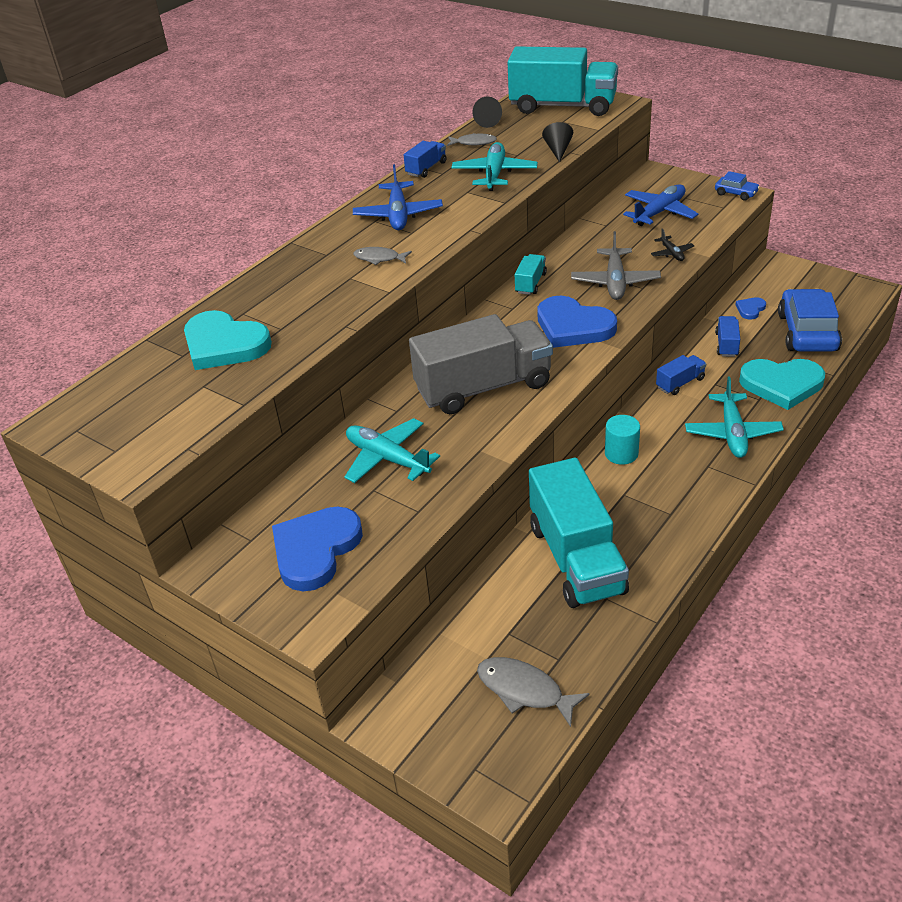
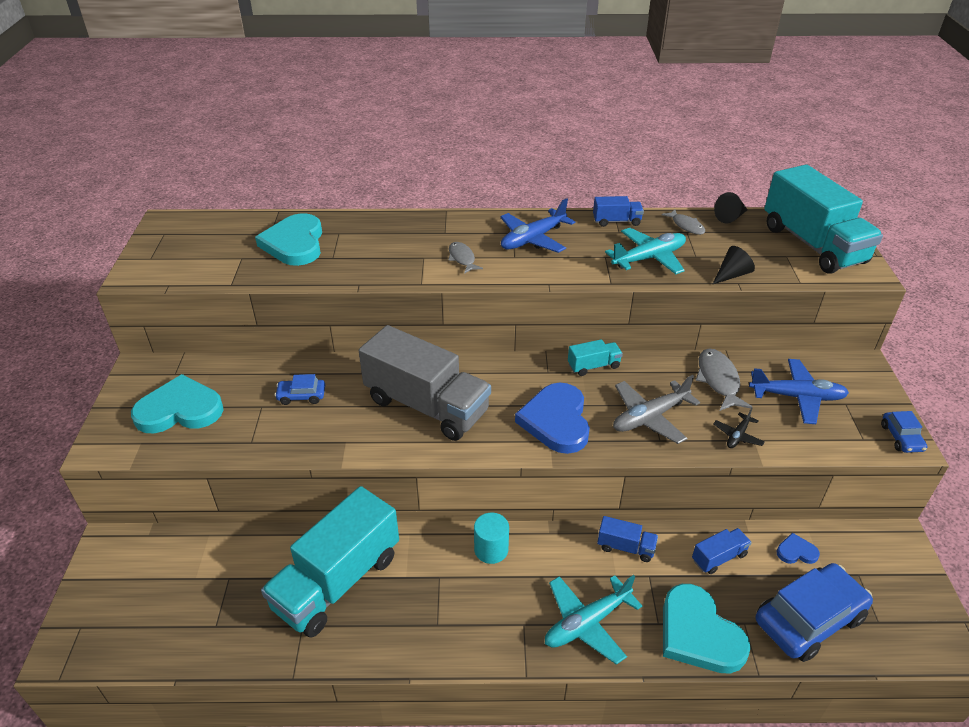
camera: 50 degrees right, 0 degrees up
(315, 550) = (180, 410): blue heart -> turquoise heart
(387, 458) = (301, 396): turquoise plane -> blue car
(524, 690) = (171, 619): grey fish -> grey fish (718, 380)

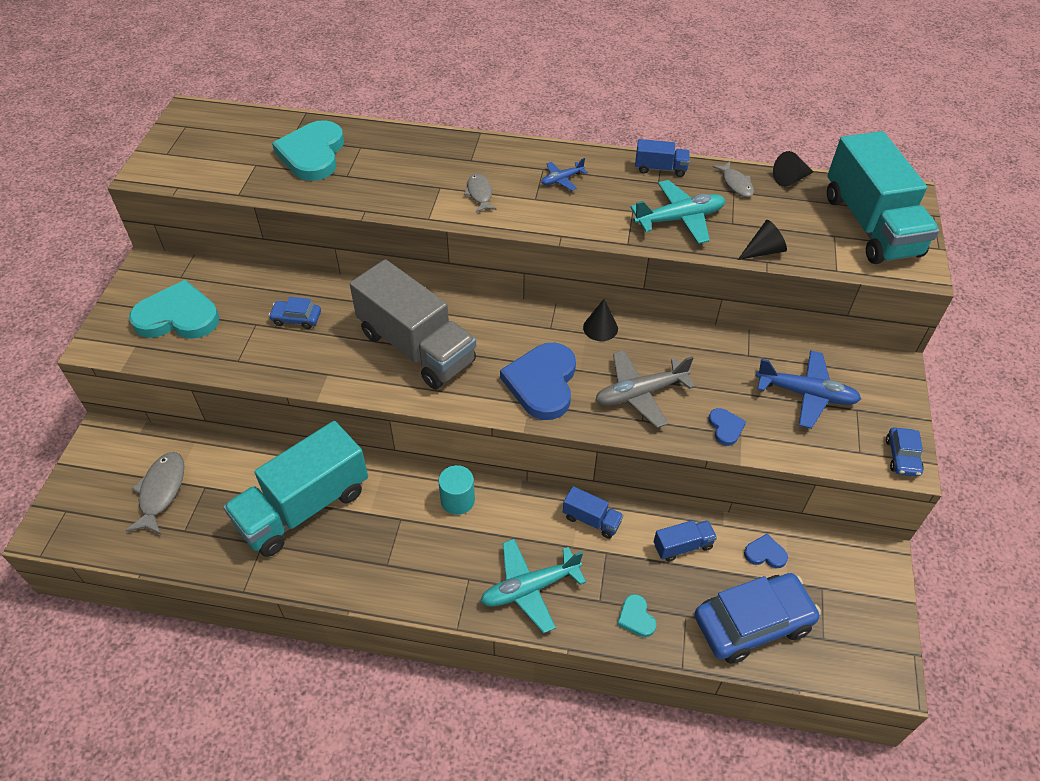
camera: 10 degrees right, 10 degrees up
(533, 239) = (562, 179): blue plane -> blue plane, size x0.53
(593, 366) = (600, 328): turquoise truck -> black cone
(698, 633) = (636, 617): turquoise heart -> turquoise heart, size x0.46
(718, 380) = (728, 363): grey fish -> grey fish (161, 491)
(737, 436) = (725, 427): black plane -> blue heart

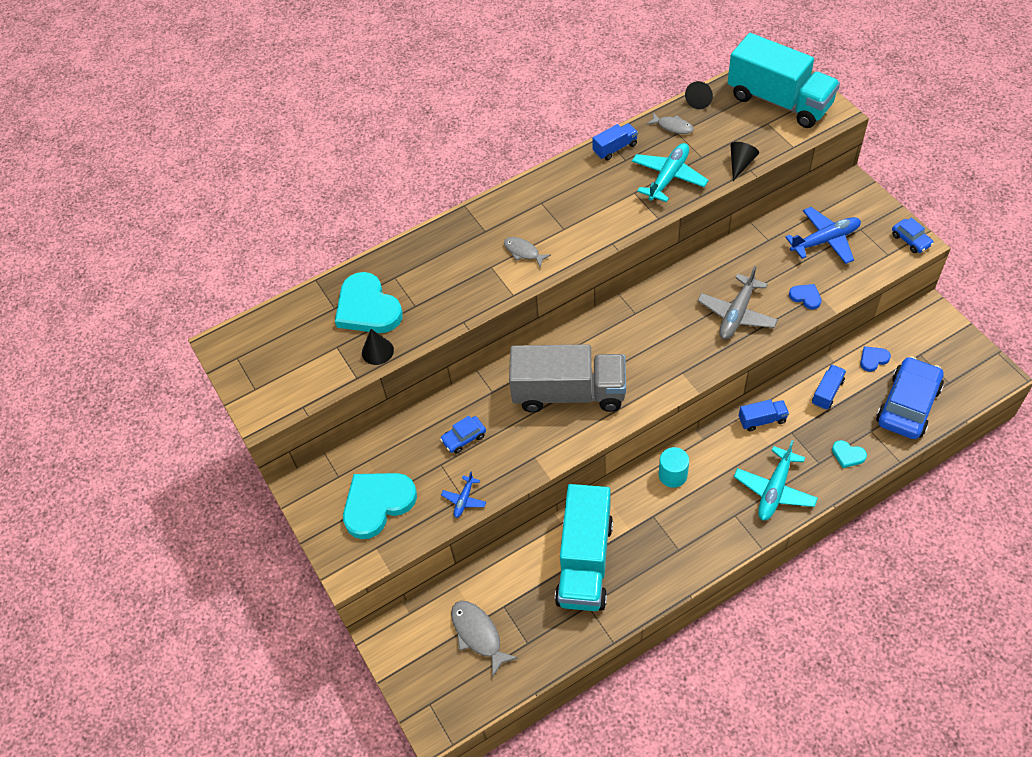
camera: 35 degrees left, 5 degrees up
(542, 383) = (673, 353): blue heart -> none
(562, 179) = (563, 202): blue plane -> blue plane (464, 500)
(600, 328) = (665, 289): black cone -> black cone (377, 351)

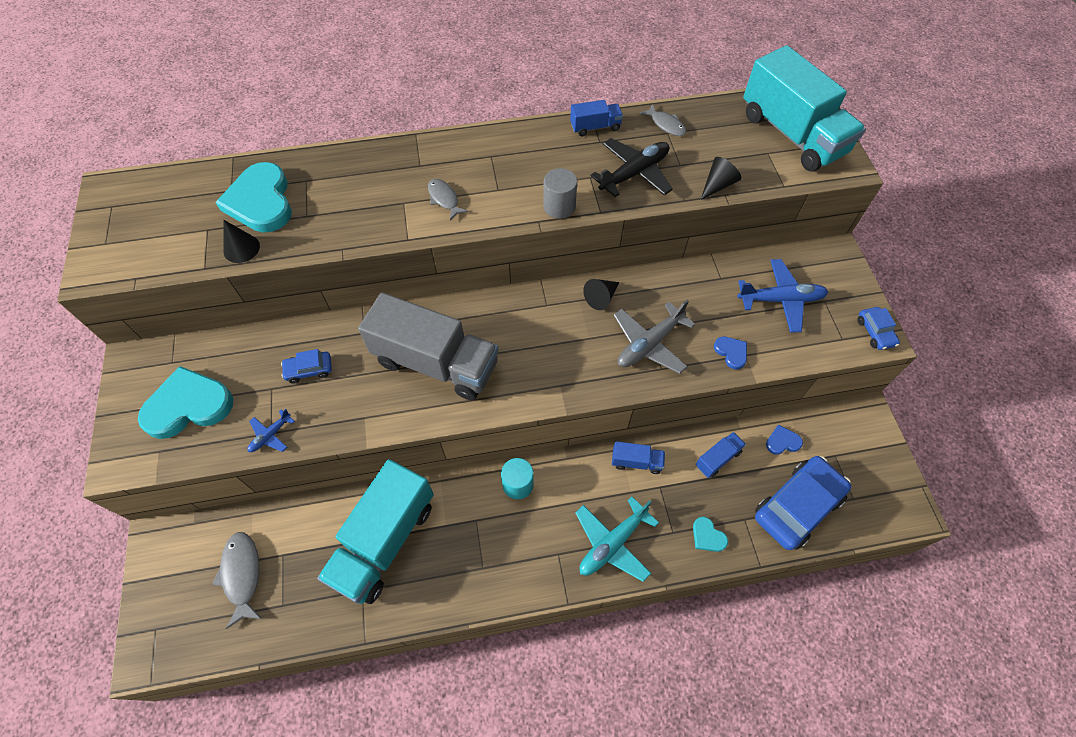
camera: 15 degrees right, 5 degrees up
(622, 225) = (559, 206): none -> grey cylinder
(668, 177) = (634, 174): turquoise plane -> black plane
(700, 99) = (709, 107): black cone -> black cone (601, 298)

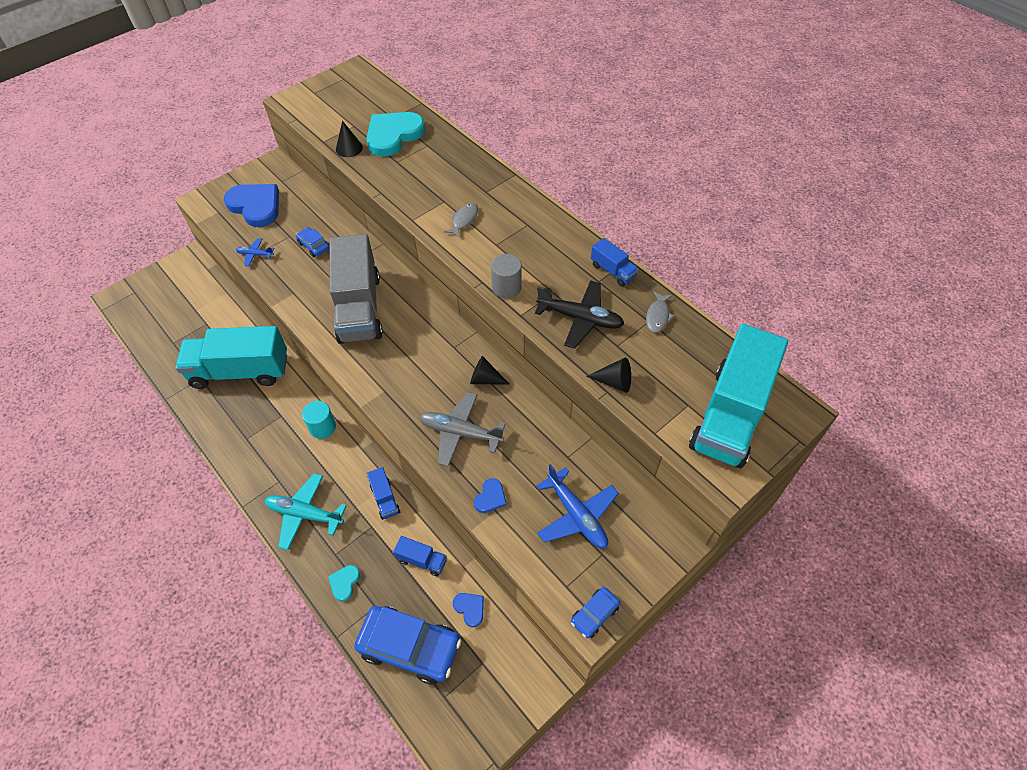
camera: 60 degrees right, 5 degrees down
(188, 405) = (255, 206): turquoise heart -> blue heart
(242, 575) = (184, 311): grey fish -> none

